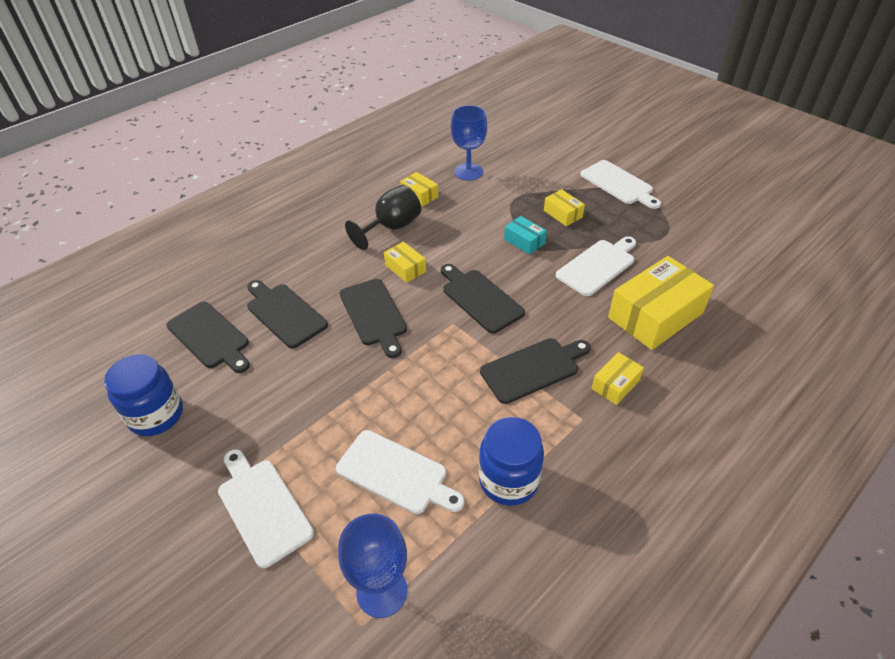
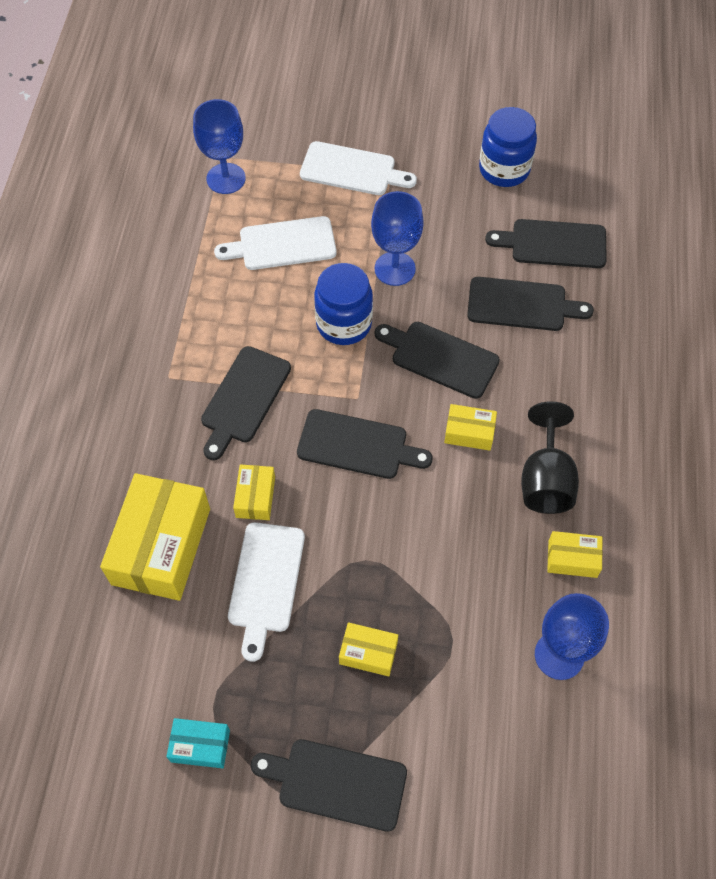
camera: 140 degrees right, 15 degrees up
(333, 391) = (395, 269): none -> blue goblet
(508, 480) = (195, 291): blue jar -> blue jar (344, 324)
(524, 241) = (377, 565): turquoise box -> turquoise box (200, 746)
(615, 384) = (158, 431): yellow box -> yellow box (255, 497)
(618, 184) = (336, 783): white cutting board -> black cutting board

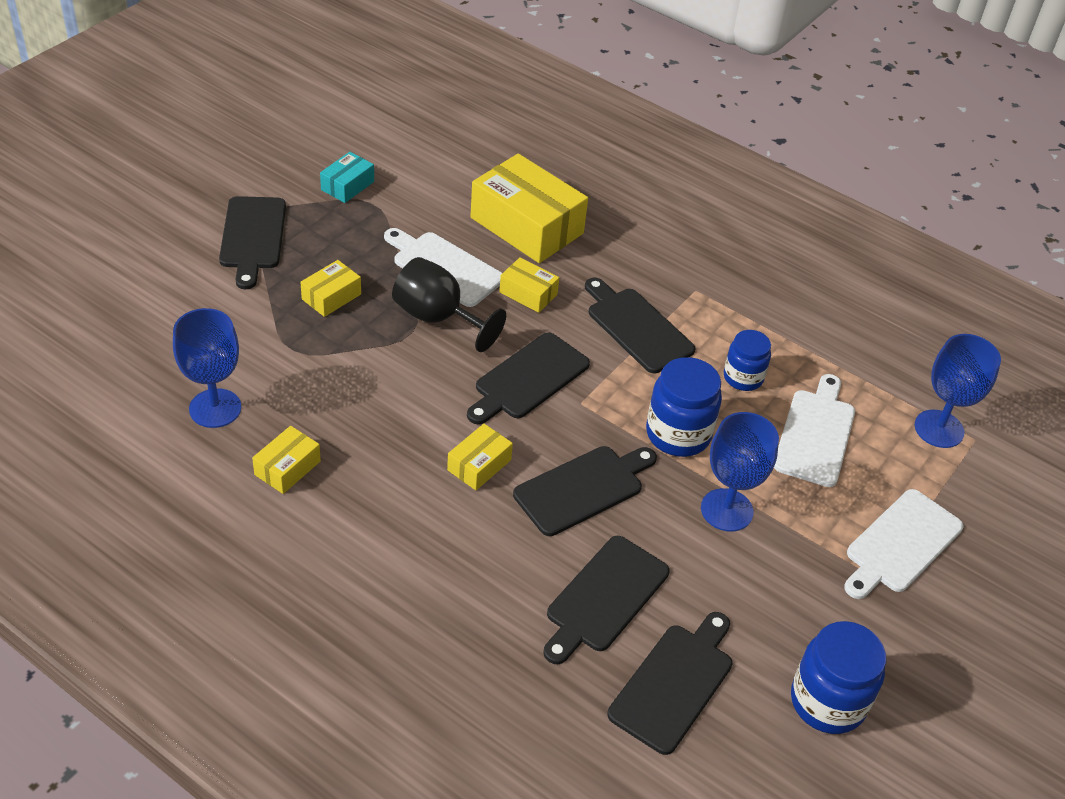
camera: 115 degrees right, 15 degrees down
(253, 307) = (743, 377): none -> blue jar
(336, 783) = (253, 237): black cutting board -> black cutting board turned 135 degrees clockwise
(545, 480) = (381, 494): black goblet -> black goblet (437, 318)

